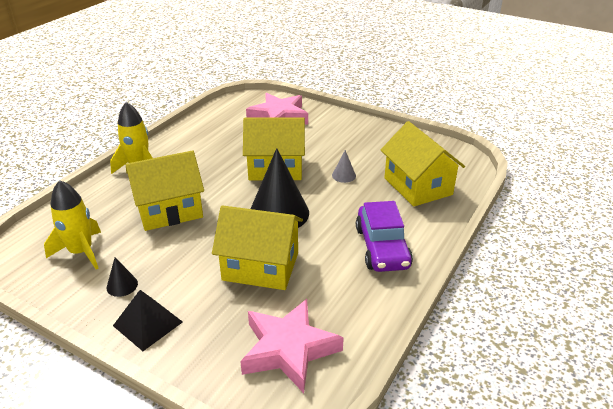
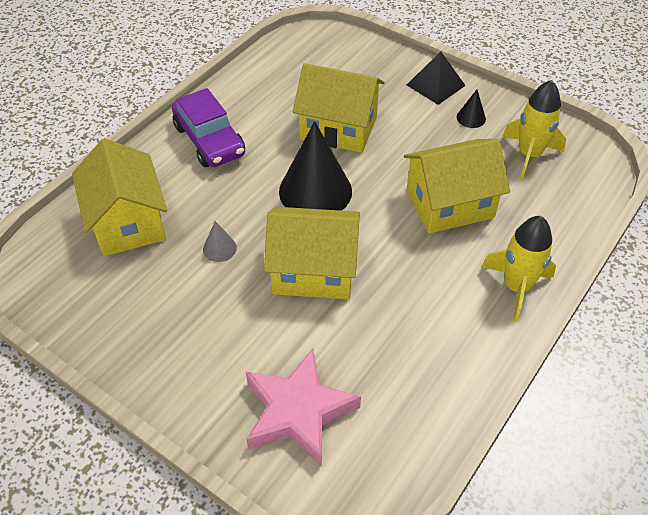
camera: 175 degrees left, 15 degrees up
(289, 349) = (317, 61): pink star -> none
(382, 247) = (209, 140): purple car -> purple car turned 150 degrees clockwise

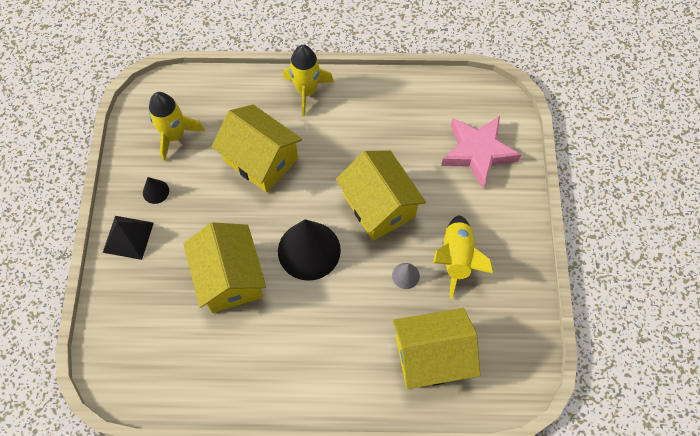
camera: 125 degrees left, 15 degrees up
(128, 222) = (431, 356): yellow house -> yellow house turned 45 degrees clockwise
(194, 301) = (456, 258): none -> yellow rocket
(209, 140) = (310, 365): purple car -> none

